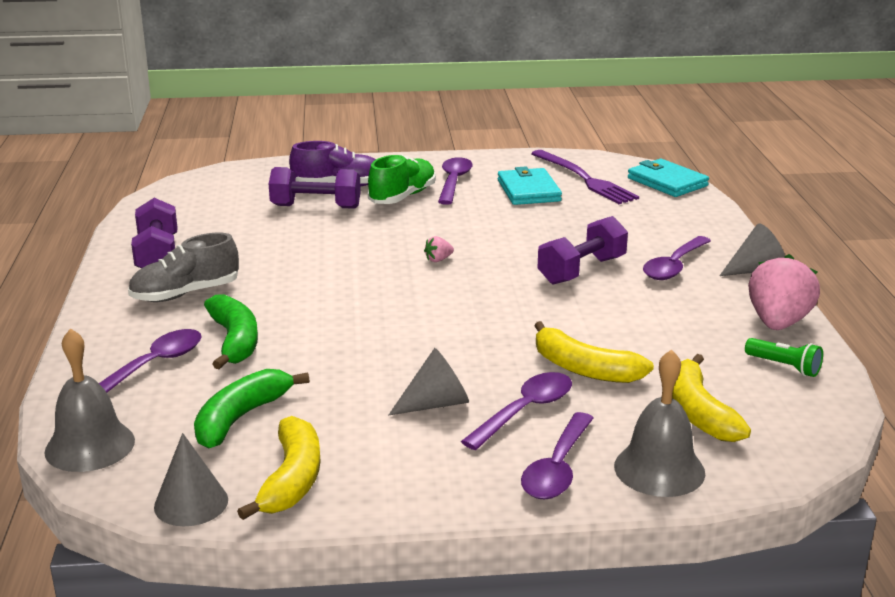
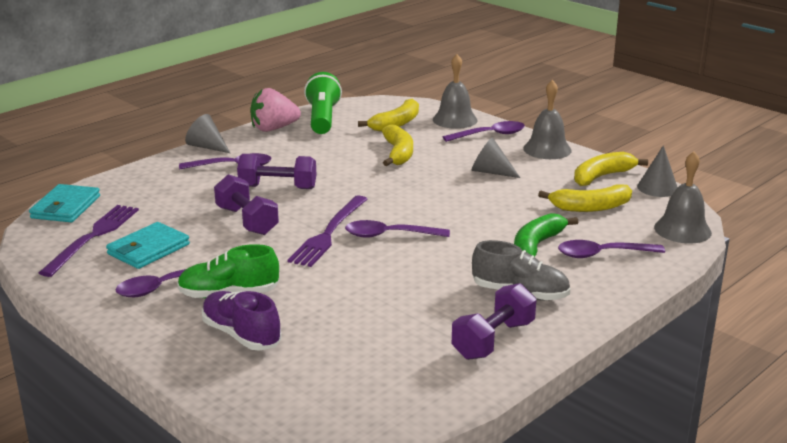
camera: 130 degrees left, 0 degrees up
(241, 418) = (590, 207): green banana -> yellow banana
(316, 207) = (303, 322): purple dumbbell -> purple dumbbell (247, 221)
(438, 260) = (329, 233): pink strawberry -> purple fork
(439, 488) = (547, 149): none -> grey bell
(525, 411) = (459, 153): purple spoon -> purple spoon (389, 235)
(784, 366) = (322, 118): green flashlight -> green flashlight, size x2.00

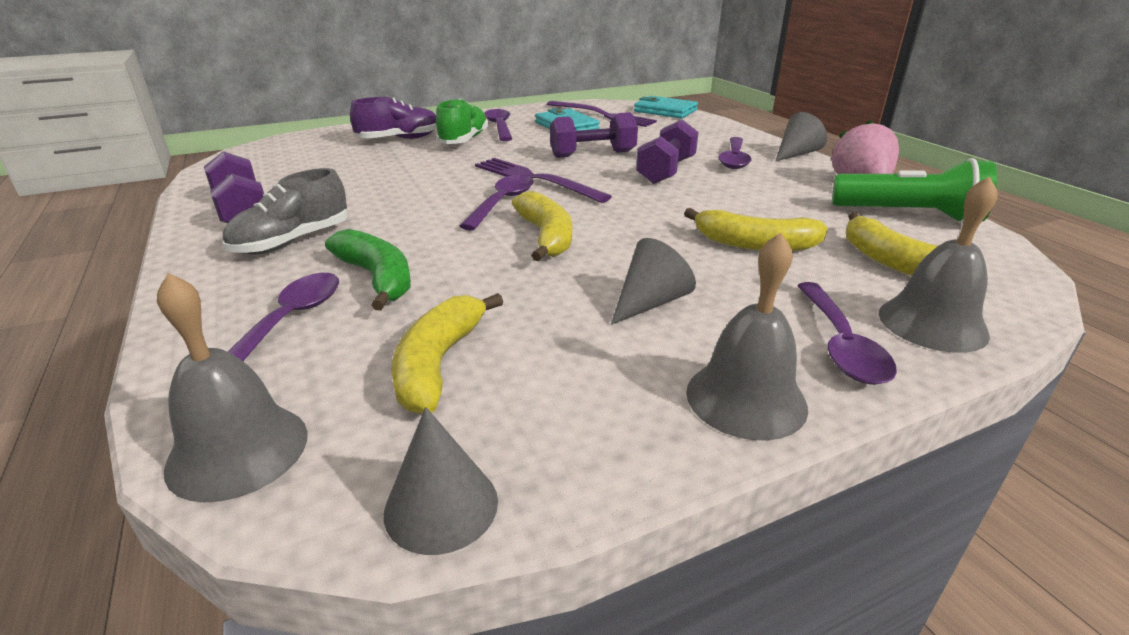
camera: 110 degrees right, 5 degrees up
(602, 176) = (560, 431): yellow banana -> yellow banana (546, 237)

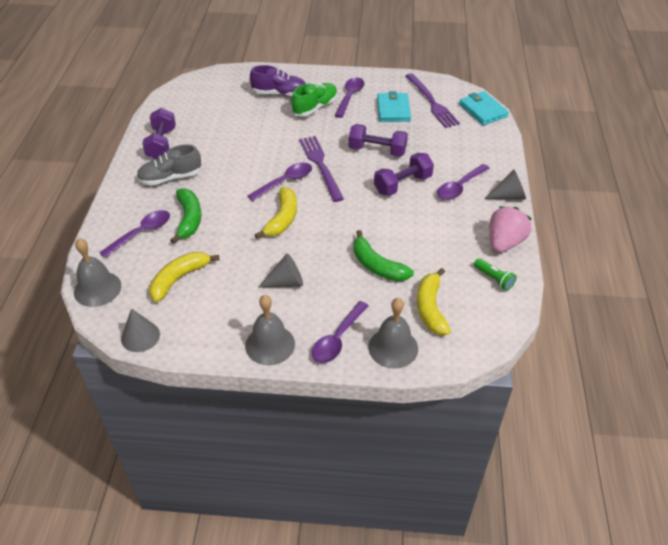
camera: 30 degrees right, 15 degrees up
(754, 244) = (377, 266): yellow banana -> green banana
(908, 215) = (494, 279): green flashlight -> green flashlight, size x0.50

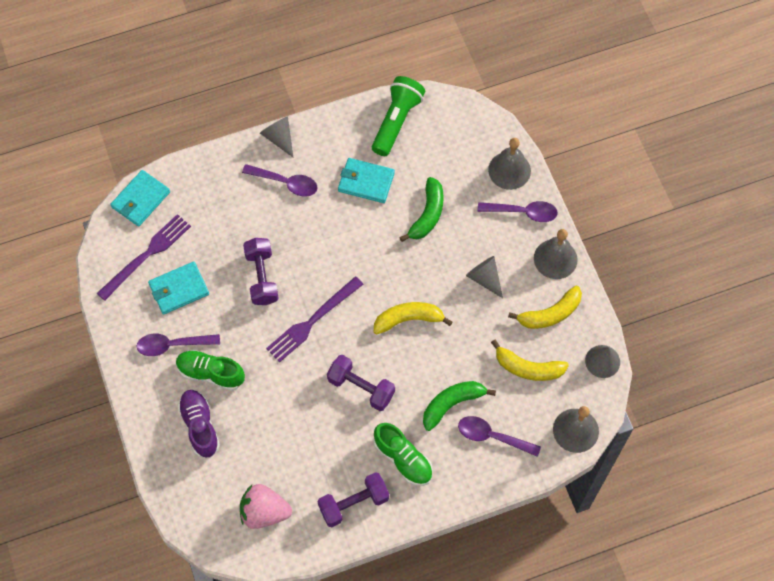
camera: 115 degrees left, 20 degrees up
(170, 178) = (403, 459): grey shoe -> green shoe
(285, 182) = (354, 343): purple spoon -> none
(402, 184) = (306, 234): purple dumbbell -> purple dumbbell (361, 387)
(430, 308) = (454, 157): yellow banana -> yellow banana (550, 314)
(435, 236) = (366, 182): none -> turquoise wallet
(494, 279) = (396, 121): green flashlight -> green flashlight, size x2.00
(504, 242) = (346, 125): pink strawberry -> pink strawberry (264, 512)

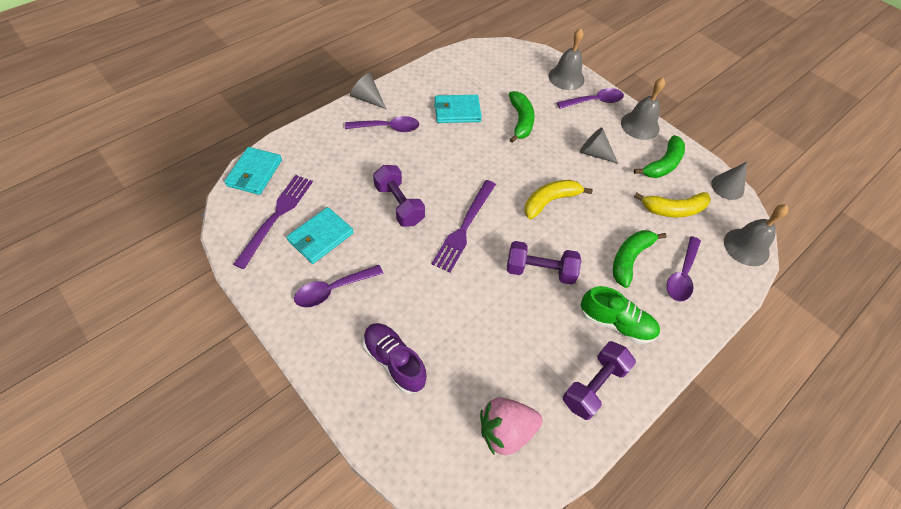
camera: 25 degrees left, 10 degrees down
(211, 373) = (385, 304): green shoe -> none
(396, 121) = (460, 67): green flashlight -> none
(492, 436) = (682, 275): purple spoon -> purple spoon turned 60 degrees counterclockwise
(550, 314) = (663, 164): yellow banana -> green banana

